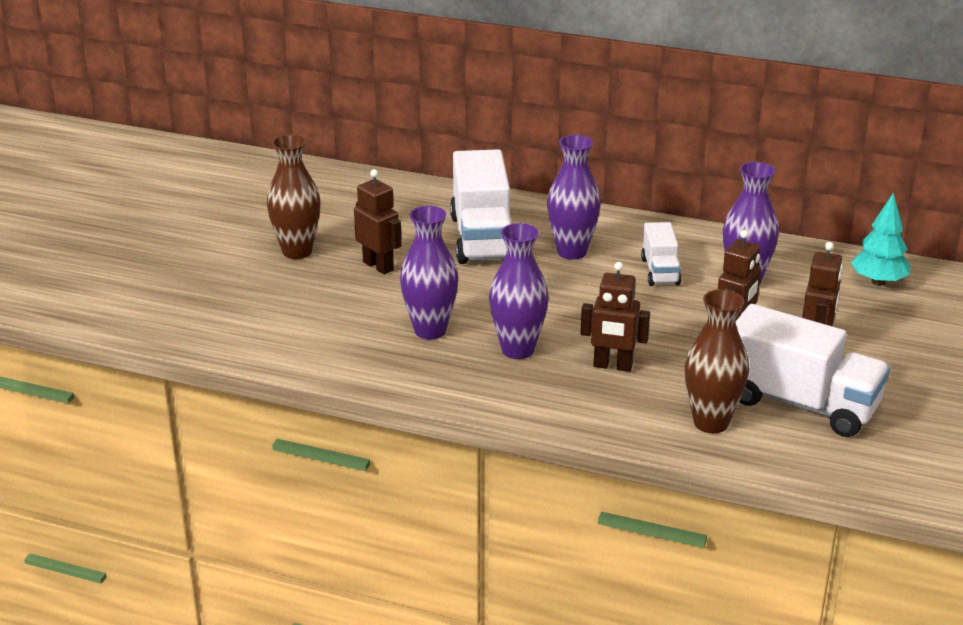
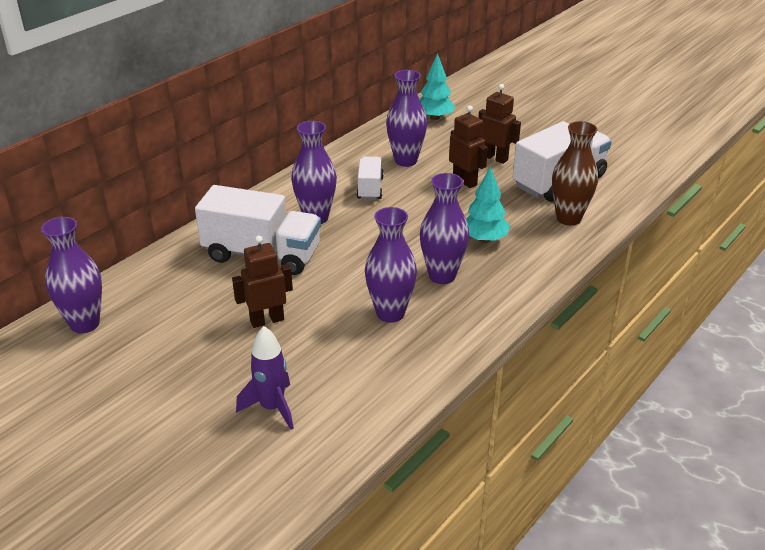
camera: 70 degrees left, 5 degrees up
(258, 298) = (272, 408): none -> purple rocket
(297, 251) = (203, 366): brown vase -> none
(324, 184) = (85, 324): none -> purple vase
(612, 366) = (484, 239): brown robot -> turquoise tree
(660, 271) = (370, 188): white truck -> white truck turned 105 degrees counterclockwise

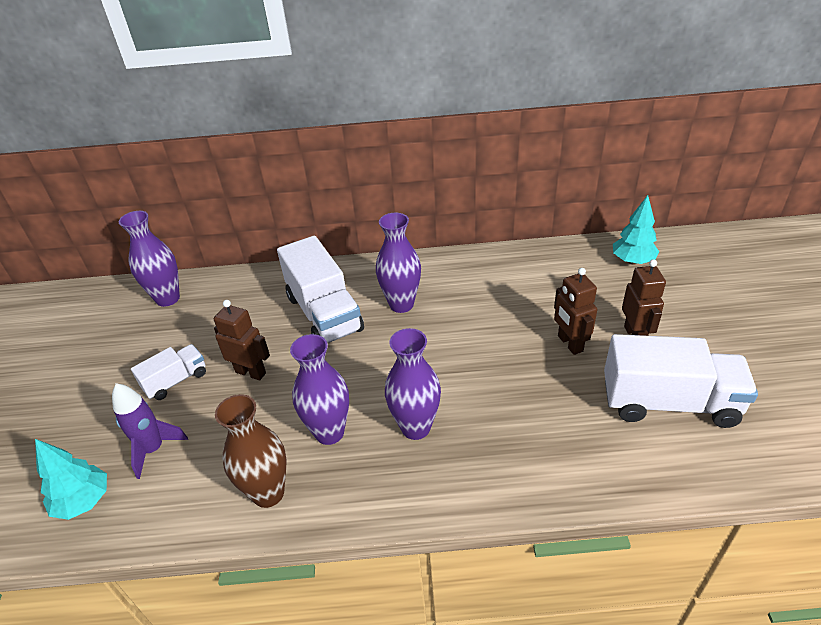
camera: 50 degrees right, 5 degrees up
(370, 188) = (478, 302): white truck -> white truck (176, 381)
(406, 161) = (544, 291): purple vase -> none
(465, 181) = (569, 344): brown robot -> brown robot turned 150 degrees clockwise
(484, 239) = (502, 416): turquoise tree -> turquoise tree (84, 501)
(568, 218) = (619, 453): brown vase -> brown vase (268, 493)

